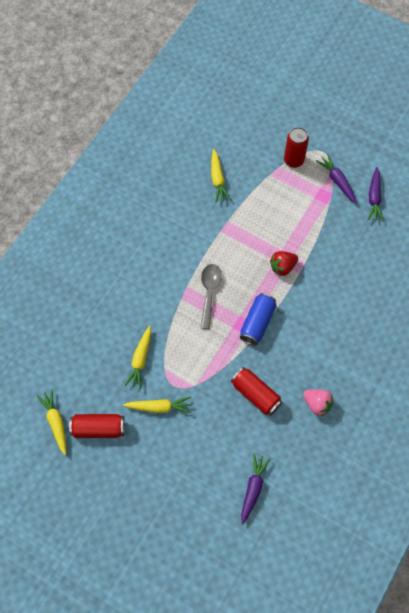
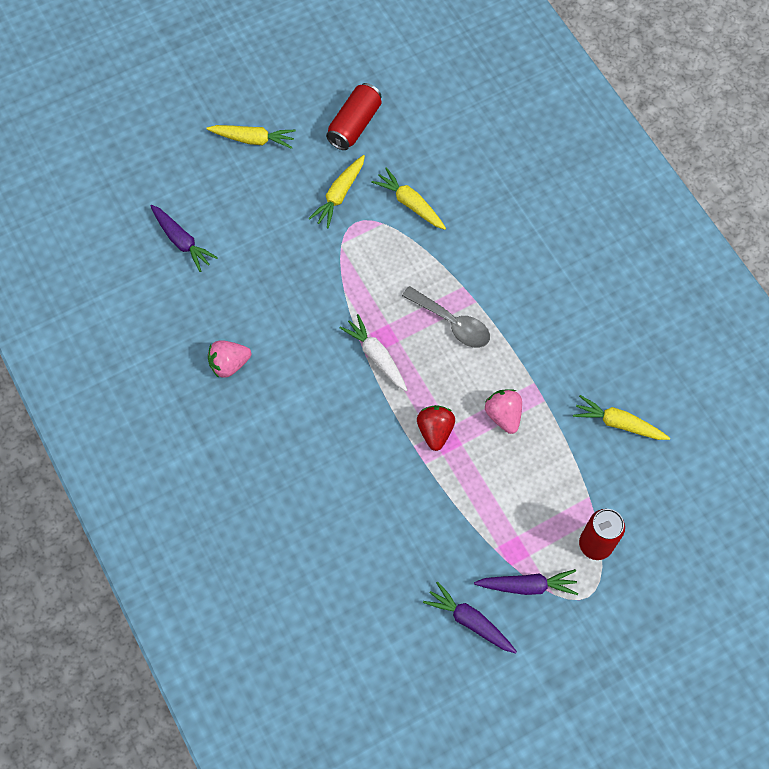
camera: 120 degrees right, 0 degrees up
(55, 422) = (389, 88): yellow carrot -> yellow carrot (253, 139)
(250, 237) = (503, 415): none -> pink strawberry
(255, 394) = (286, 303): red can -> none
(257, 323) = (376, 356): blue can -> white carrot

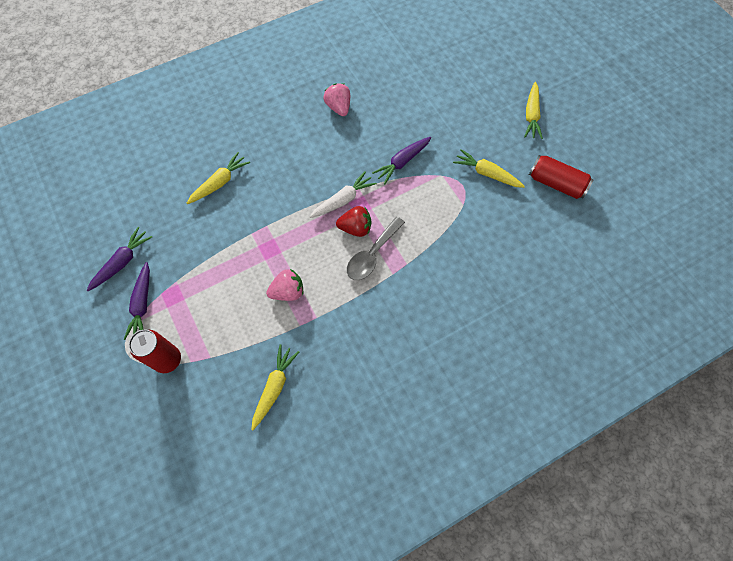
camera: 90 degrees right, 0 degrees up
(182, 241) = (437, 76): purple carrot -> purple carrot (402, 162)
(410, 203) = (483, 224): yellow carrot -> yellow carrot (220, 182)
(435, 431) = (277, 240): red strawberry -> red strawberry (355, 228)

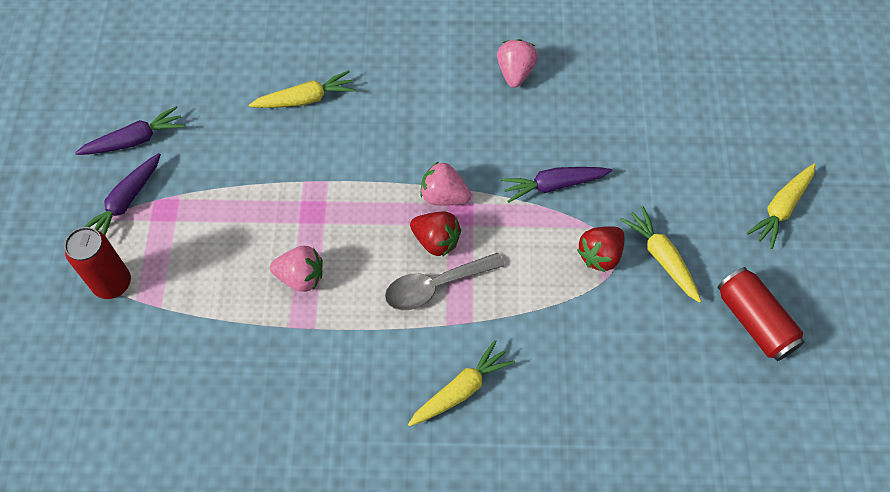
camera: 30 degrees right, 5 degrees down
(274, 387) = (211, 385): yellow carrot -> yellow carrot (461, 390)
(343, 200) = (444, 196): white carrot -> pink strawberry
(453, 189) = (600, 255): none -> red strawberry

